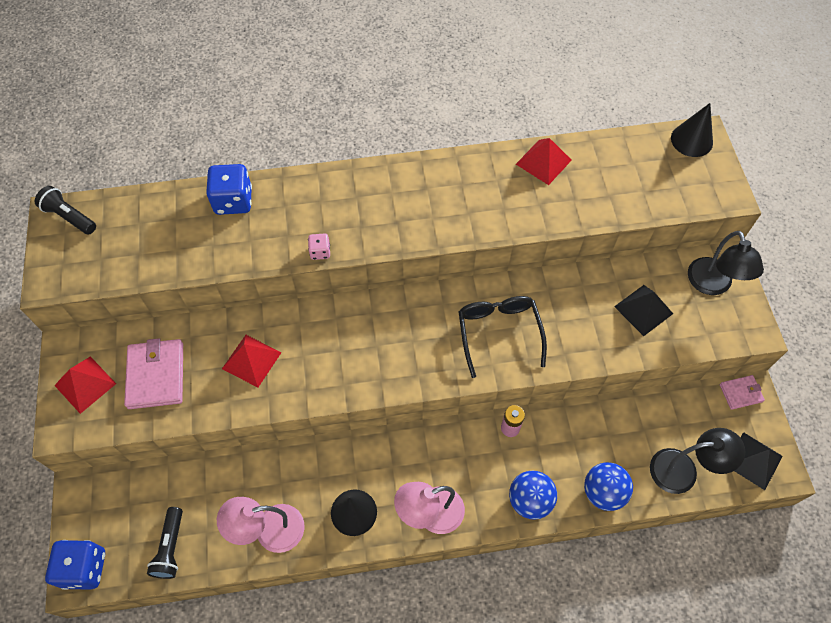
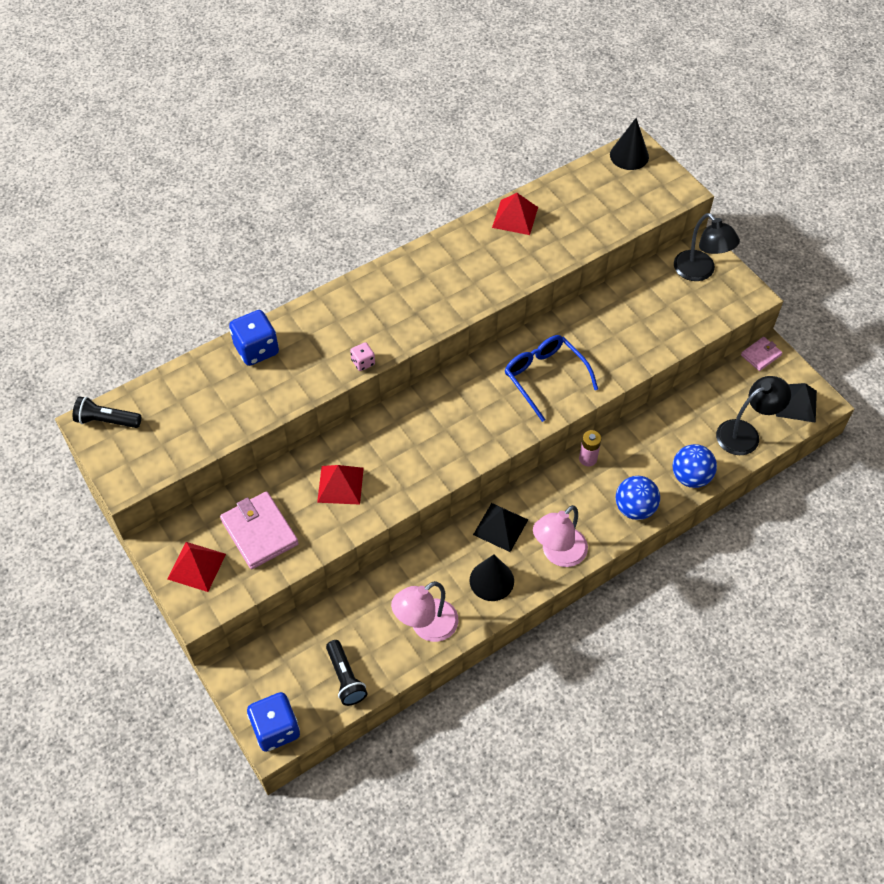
camera: 25 degrees left, 5 degrees down
(499, 333) = (545, 377): black glasses -> blue glasses
(643, 310) = (654, 313): black pyramid -> black pyramid (500, 527)

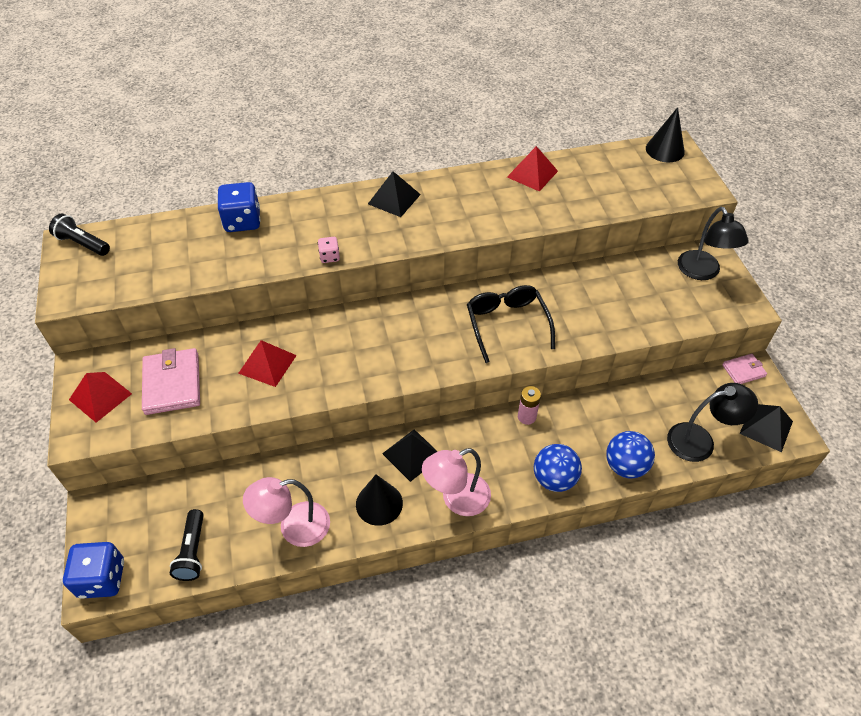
camera: 20 degrees right, 5 degrees down
(394, 282) = (394, 199): none -> black pyramid
(545, 377) = (507, 324): blue glasses -> black glasses

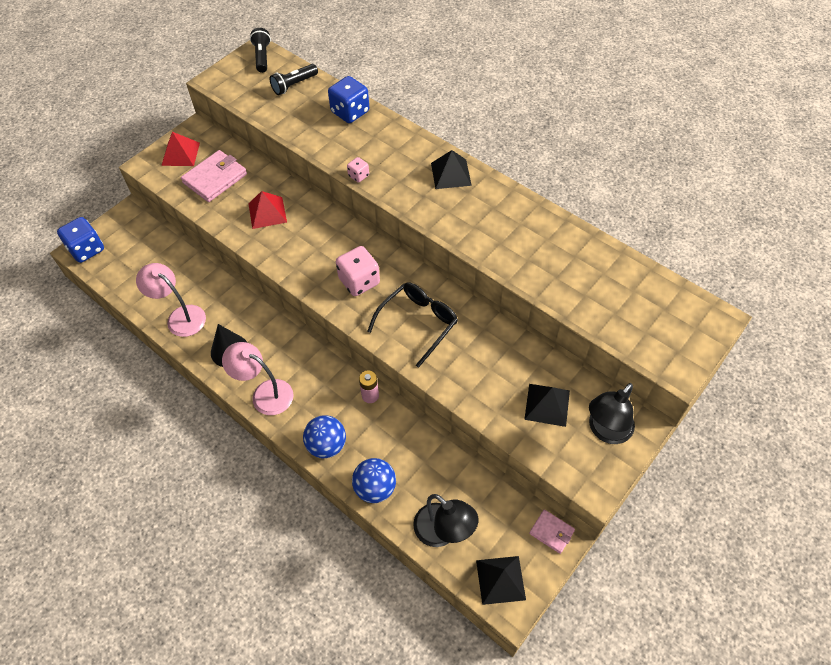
camera: 55 degrees right, 5 degrees up
(193, 551) = (130, 278): black flashlight -> black flashlight (294, 85)
(412, 454) = (282, 345): black pyramid -> black pyramid (547, 405)
(423, 339) = (359, 281): none -> pink dice
(532, 174) = (567, 238): red pyramid -> none
(665, 150) = (702, 313): black cone -> none

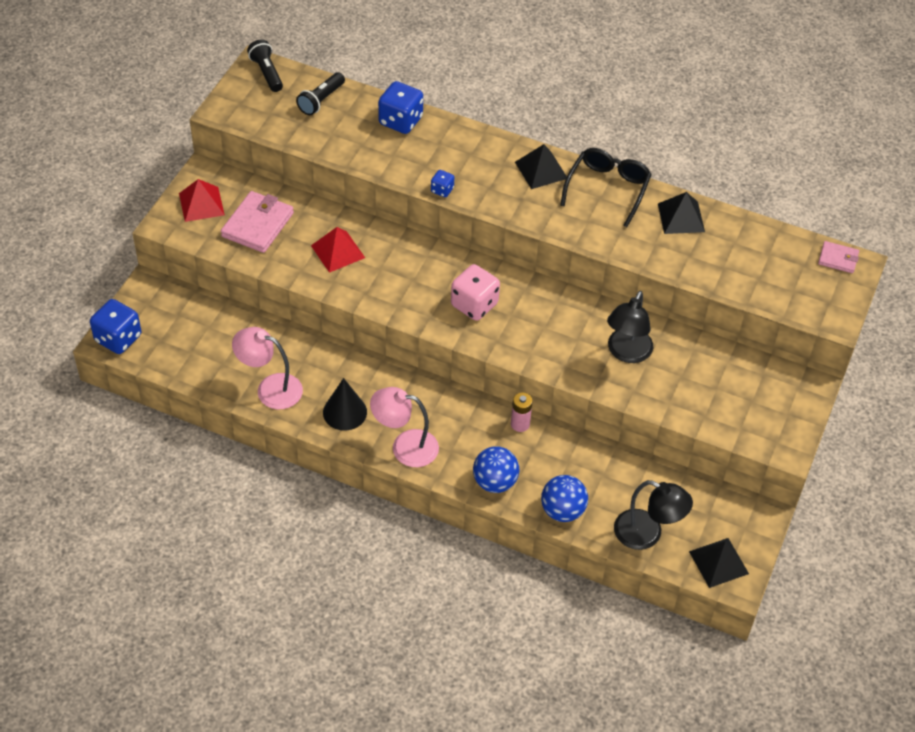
camera: 20 degrees left, 5 degrees down
(358, 176) = (442, 190): pink dice -> blue dice
(418, 323) = (555, 334): black glasses -> black glasses (607, 189)
(547, 405) = (715, 385): black pyramid -> black pyramid (681, 217)
(551, 532) = (752, 509): pink wallet -> pink wallet (838, 259)
(605, 431) = (779, 397): black lamp -> black lamp (626, 353)

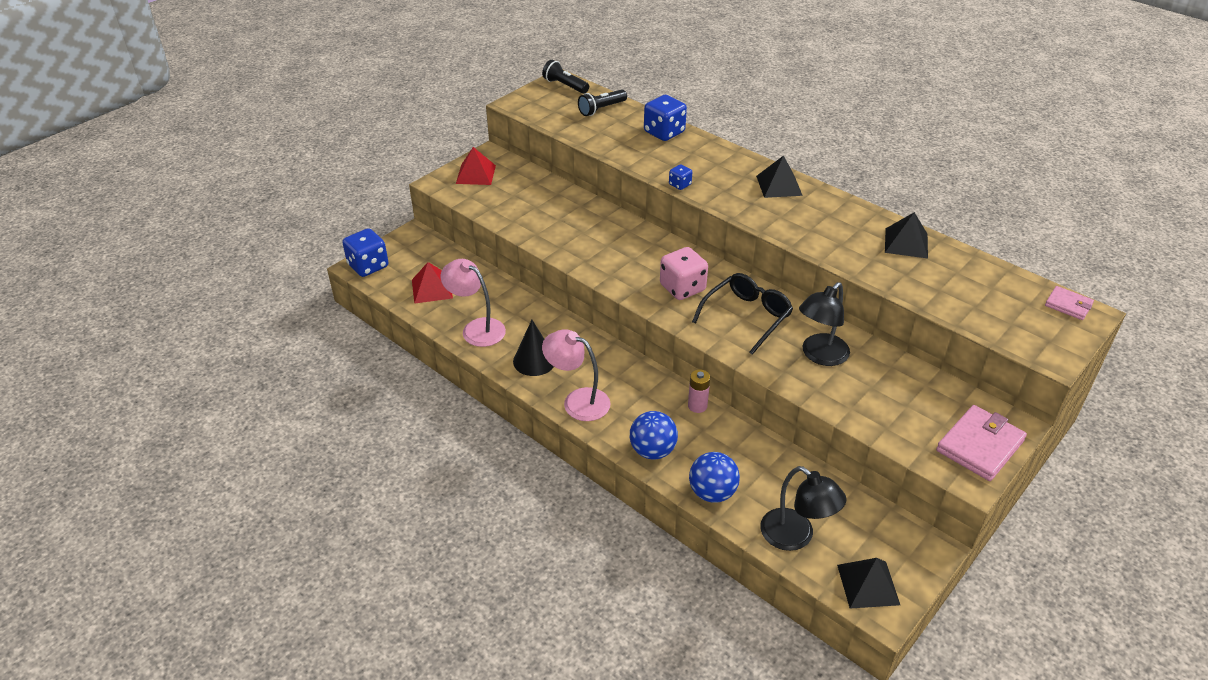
camera: 20 degrees right, 10 degrees down
(257, 225) = (515, 196): pink wallet -> pink wallet (979, 446)
(266, 73) = (565, 86): black flashlight -> black flashlight turned 45 degrees counterclockwise
(338, 251) = (575, 226): red pyramid -> red pyramid (432, 288)
(607, 189) = (838, 209): black glasses -> black glasses (746, 317)

